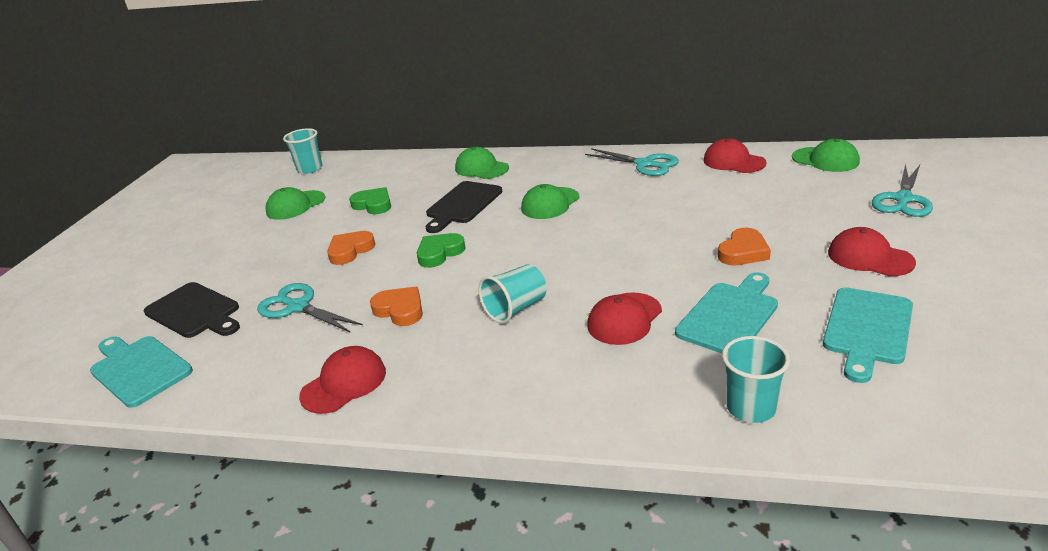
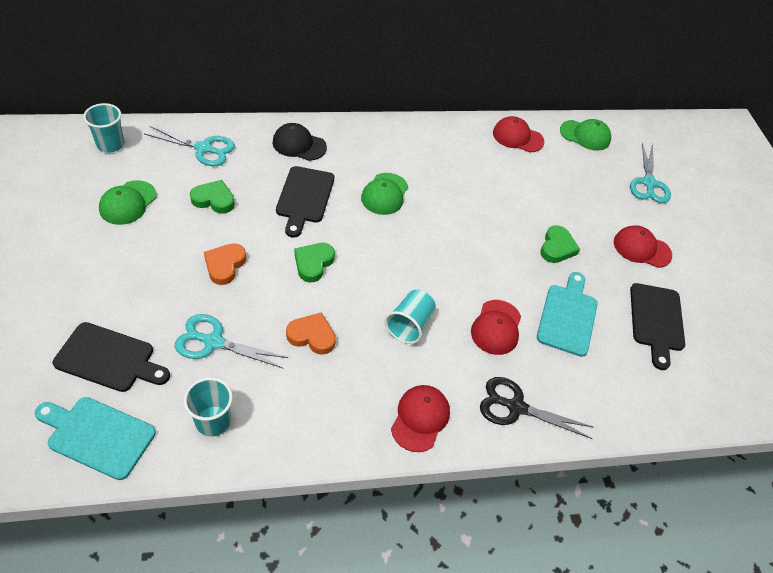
camera: 30 degrees left, 20 degrees up
(344, 383) = (306, 423): red cap -> red cap (420, 418)
(481, 168) = (299, 145): green cap -> black cap
(611, 398) = (515, 407): none -> black scissors
(645, 164) = (447, 140): turquoise scissors -> turquoise scissors (204, 149)
(743, 252) = (557, 247): orange heart -> green heart
(751, 408) = (606, 402): turquoise cup -> turquoise cup (213, 421)
(867, 329) = (656, 321): turquoise cutting board -> black cutting board

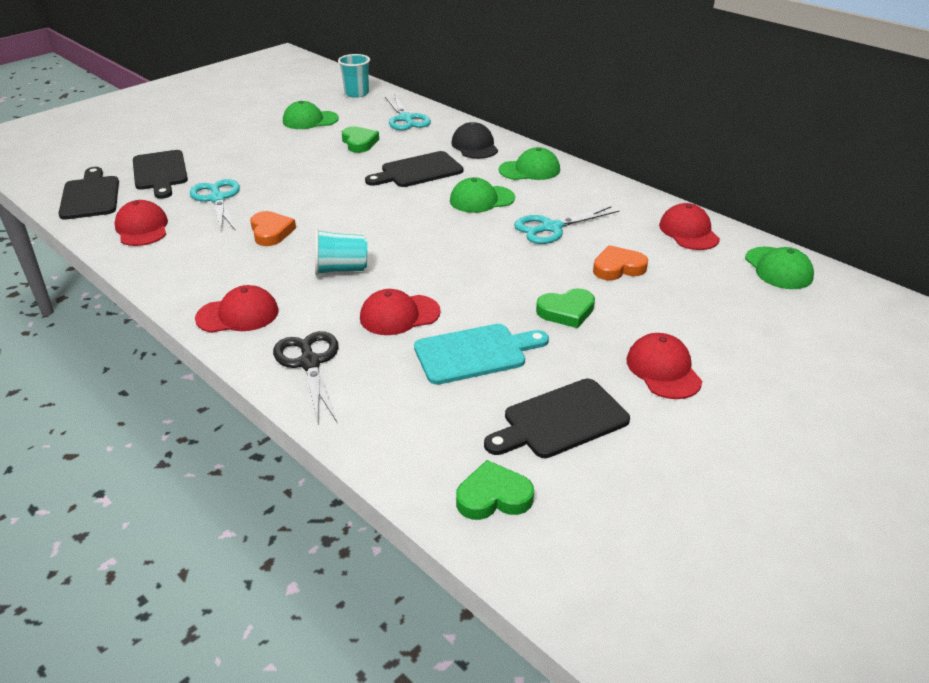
camera: 60 degrees right, 15 degrees down
(97, 435) = (90, 196): turquoise cutting board -> black cutting board
(213, 421) = (142, 228): turquoise cup -> red cap
(225, 265) = (298, 172): orange heart -> orange heart (618, 268)
(313, 263) = (350, 202): green heart -> green heart (493, 497)
(368, 144) = (530, 170): none -> green cap
(648, 183) = (787, 338): turquoise scissors -> turquoise scissors (551, 228)

